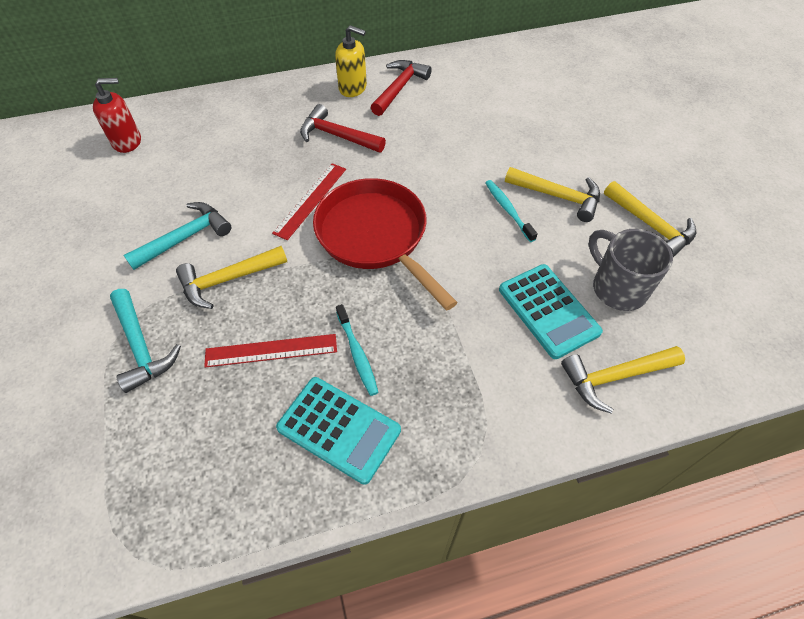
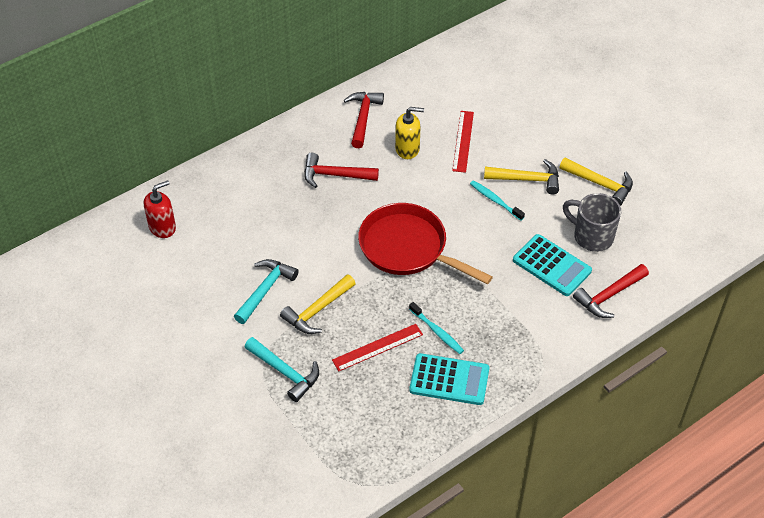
camera: 20 degrees left, 5 degrees down
(311, 200) = (344, 234): red ruler -> red ruler (463, 141)
(353, 88) = (324, 128): yellow soap dispenser -> yellow soap dispenser (407, 149)
(614, 377) = (609, 296): yellow hammer -> red hammer

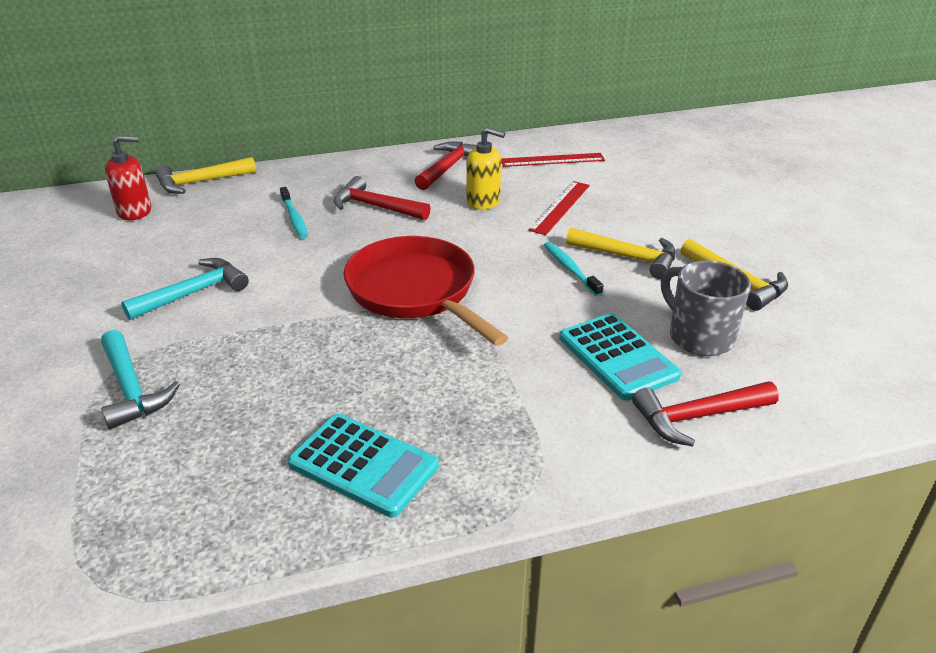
camera: 20 degrees right, 15 degrees down
(317, 310) = (239, 330): yellow hammer -> yellow hammer (200, 182)
(377, 347) = (286, 392): red ruler -> red ruler (552, 160)
(437, 332) = (389, 396): turquoise toothbrush -> turquoise toothbrush (294, 218)

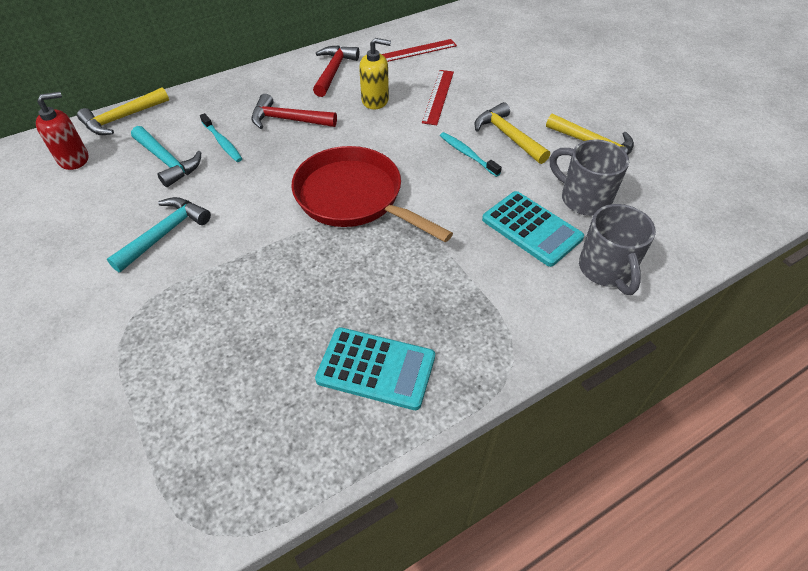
camera: 15 degrees left, 15 degrees up
(132, 389) = (151, 340): turquoise hammer -> turquoise hammer (167, 162)
(629, 257) = (507, 136): yellow hammer -> yellow hammer turned 135 degrees counterclockwise
(697, 417) = (606, 270): red hammer -> grey mug

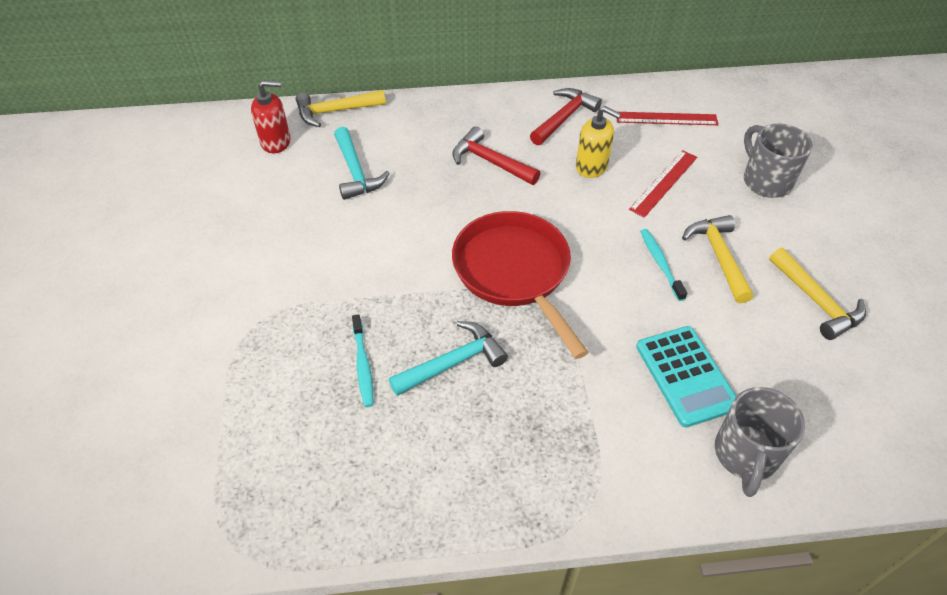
camera: 25 degrees right, 0 degrees up
(165, 233) = (322, 248): turquoise hammer -> turquoise hammer (453, 362)
(222, 142) = (415, 167): turquoise toothbrush -> turquoise toothbrush (363, 365)
(376, 368) = (448, 462): turquoise calculator -> none
(583, 199) = (766, 362): grey mug -> grey mug (765, 181)

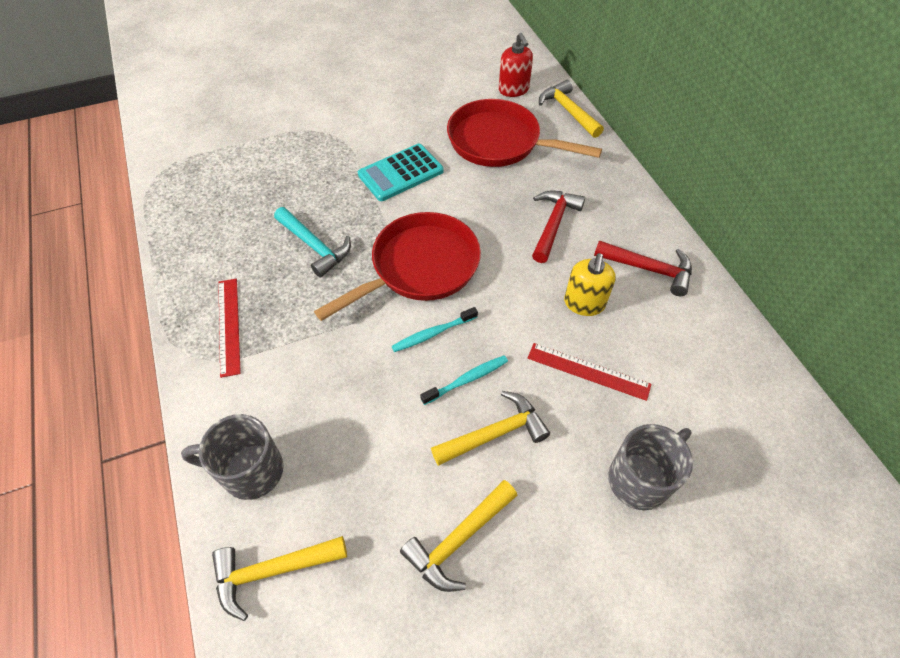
camera: 75 degrees right, 5 degrees up
(356, 172) = (499, 142): turquoise hammer -> red pan
(363, 365) = (302, 196): turquoise toothbrush -> turquoise toothbrush (433, 333)
(666, 118) = (701, 363): red ruler -> red ruler (229, 325)
(686, 376) = (331, 414): turquoise calculator -> turquoise calculator (400, 173)
(849, 445) = (272, 571): none -> yellow hammer

